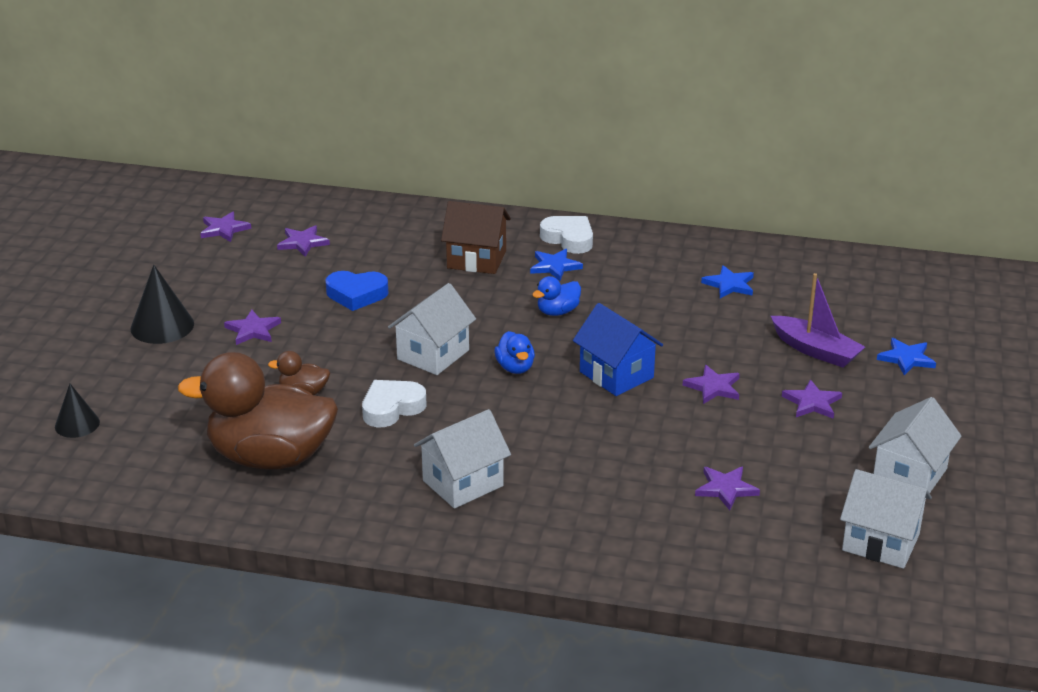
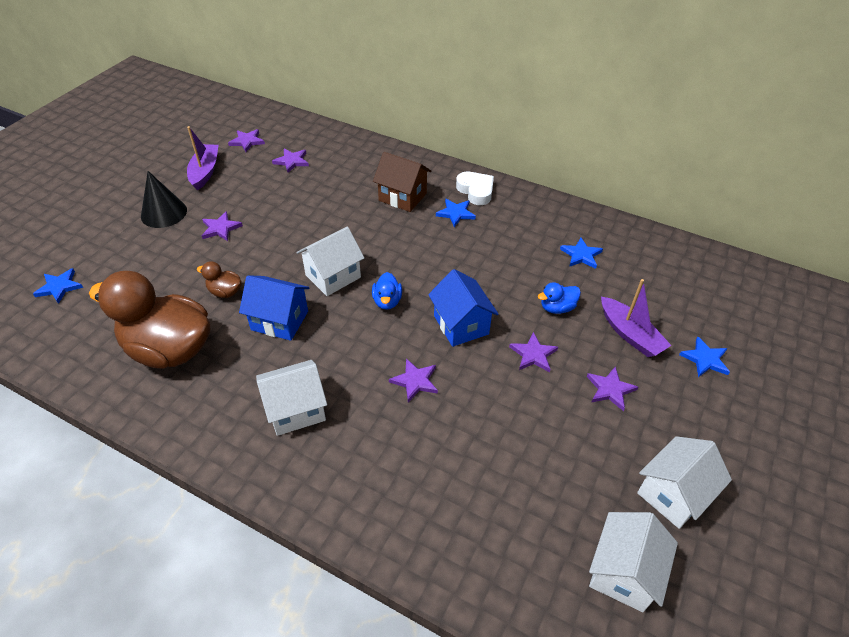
camera: 15 degrees right, 15 degrees up
(77, 424) = (59, 287): black cone -> blue star
(188, 272) = (205, 172): none -> purple boat
(356, 294) = (305, 211): blue heart -> none
(392, 408) = (279, 320): white heart -> blue house
(557, 312) = (441, 255): blue duck -> blue duck (557, 308)
(726, 489) = (505, 469): purple star -> purple star (415, 381)
(880, 542) = (623, 572): white house -> white house turned 75 degrees clockwise

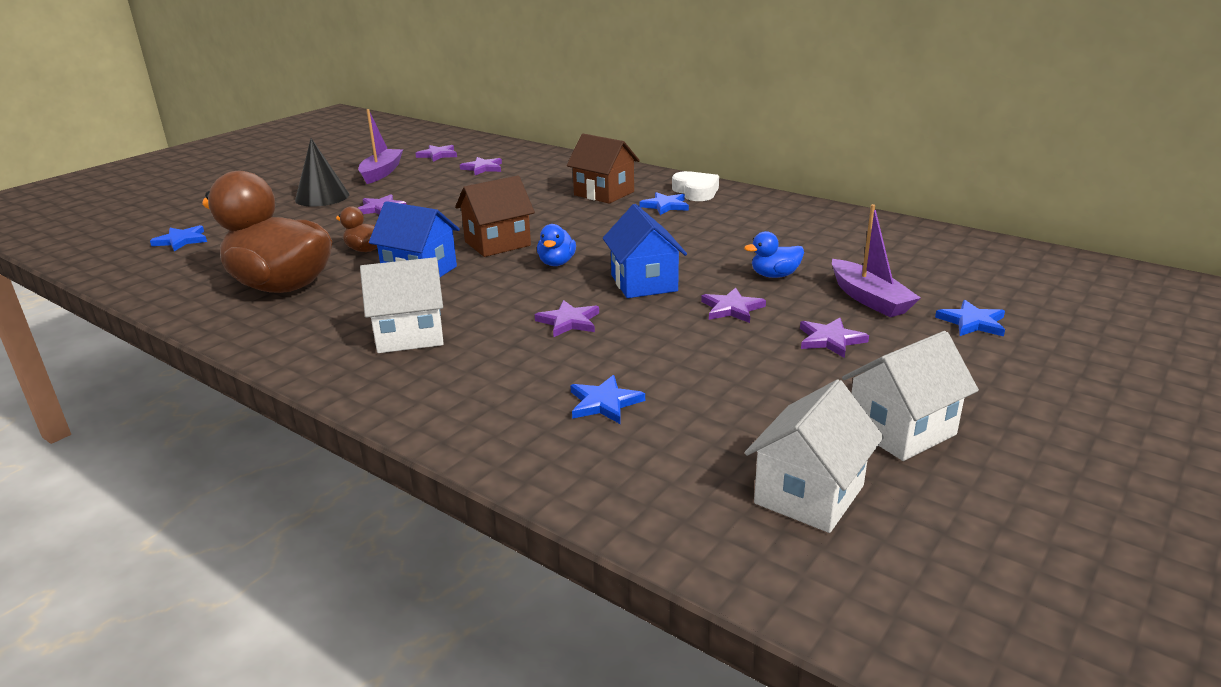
camera: 10 degrees right, 20 degrees down
(333, 276) = (497, 243): white house -> brown house
(581, 255) = (818, 239): blue star -> blue star (604, 403)

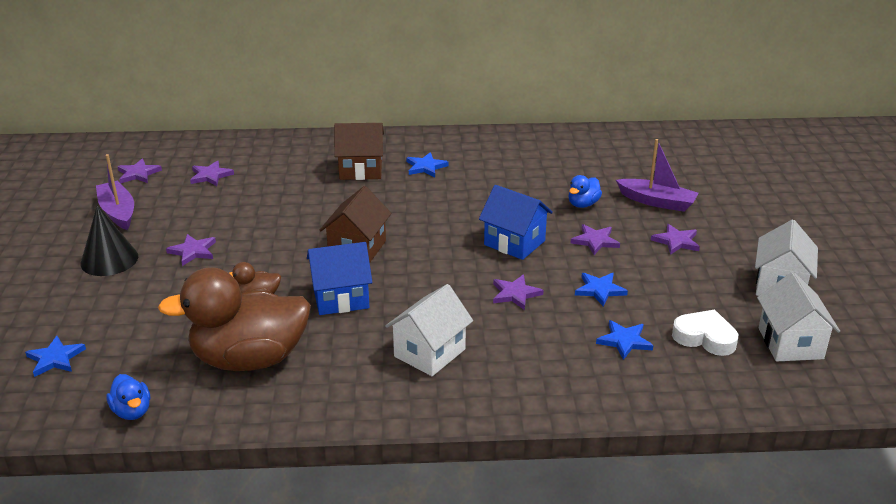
camera: 40 degrees left, 5 degrees up
(556, 263) = (430, 249): blue duck -> blue duck (132, 411)
(696, 191) = (427, 145): white heart -> white heart (705, 337)
(972, 322) = (726, 198): blue star -> blue star (599, 290)

